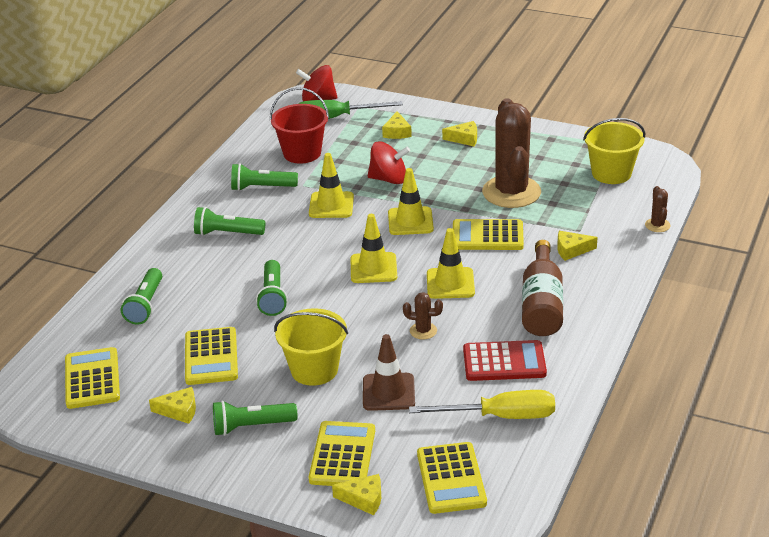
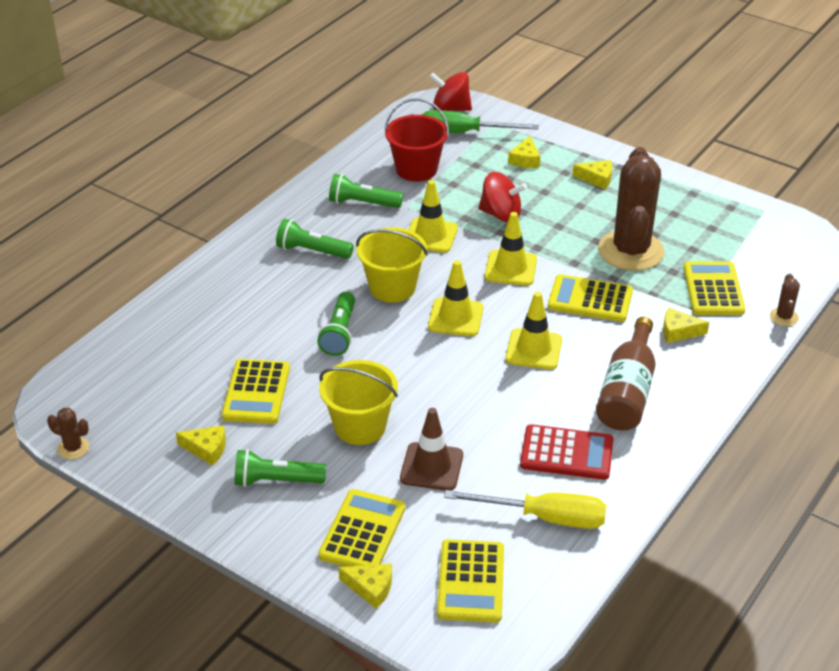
camera: 10 degrees right, 5 degrees up
(92, 379) = (128, 396): yellow calculator -> yellow calculator (713, 289)
(145, 305) = (205, 320): green flashlight -> none
(423, 331) = (489, 401): brown cactus -> brown cactus (73, 448)
(611, 173) = (749, 245): yellow bucket -> yellow bucket (392, 287)

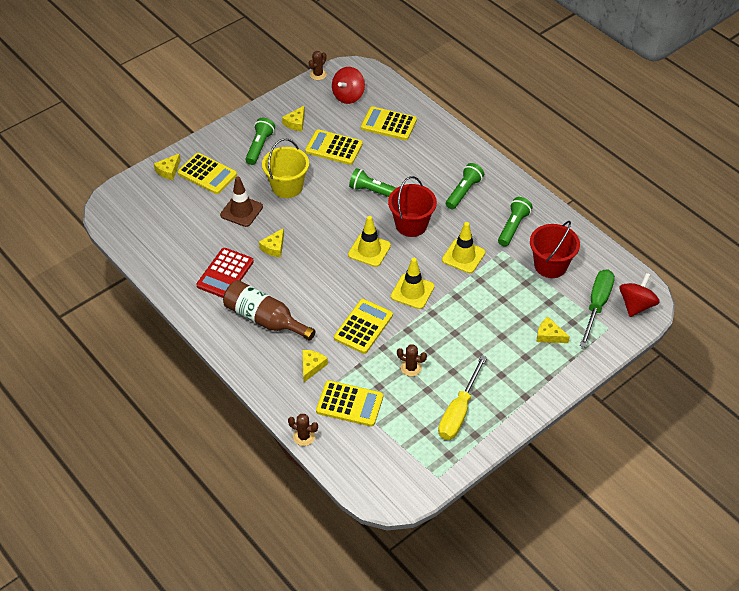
camera: 105 degrees right, 10 degrees up
(392, 287) = (411, 225): yellow bucket -> red bucket
(471, 581) = (153, 209): yellow calculator -> yellow calculator (388, 124)
(501, 214) = (478, 302): red spinning top -> red spinning top (348, 96)
(533, 349) = (323, 282): yellow traffic cone -> none
(545, 518) = (181, 250): yellow screwdriver -> yellow screwdriver (458, 412)
(597, 179) = (511, 375): yellow cheese -> yellow cheese (274, 247)
(631, 251) = (411, 368): brown cactus -> brown cactus, size x0.41

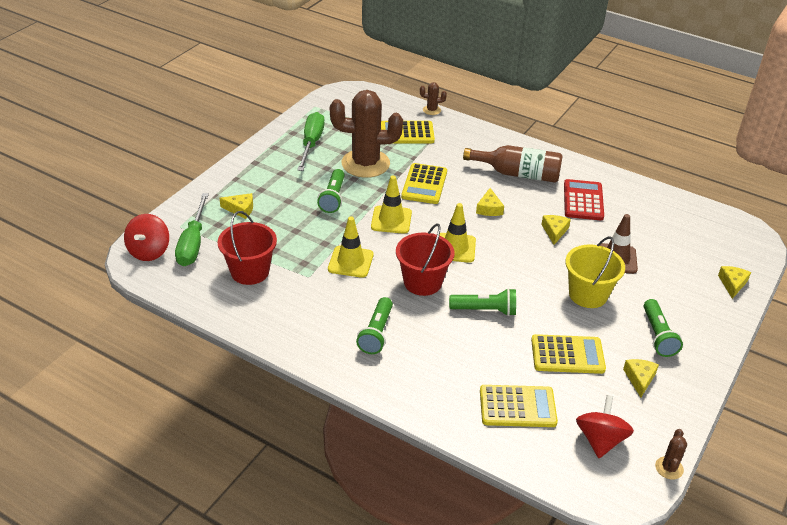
camera: 160 degrees right, 10 degrees down
(207, 174) = (687, 289): yellow calculator -> none
(312, 366) = (453, 150): yellow cheese -> yellow cheese (489, 208)
(411, 368) = (365, 164): brown cactus -> brown cactus, size x2.44
(458, 412) = (311, 143): yellow screwdriver -> green screwdriver
(513, 227) = (302, 304): green flashlight -> green flashlight (333, 198)

